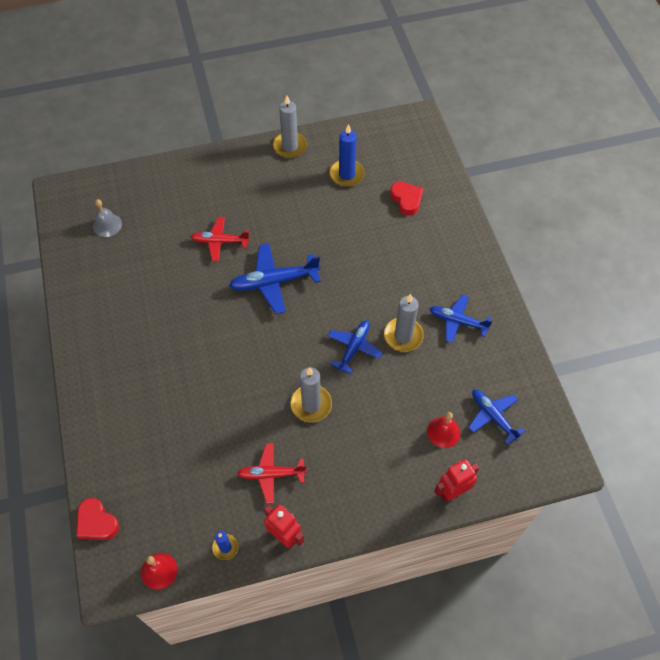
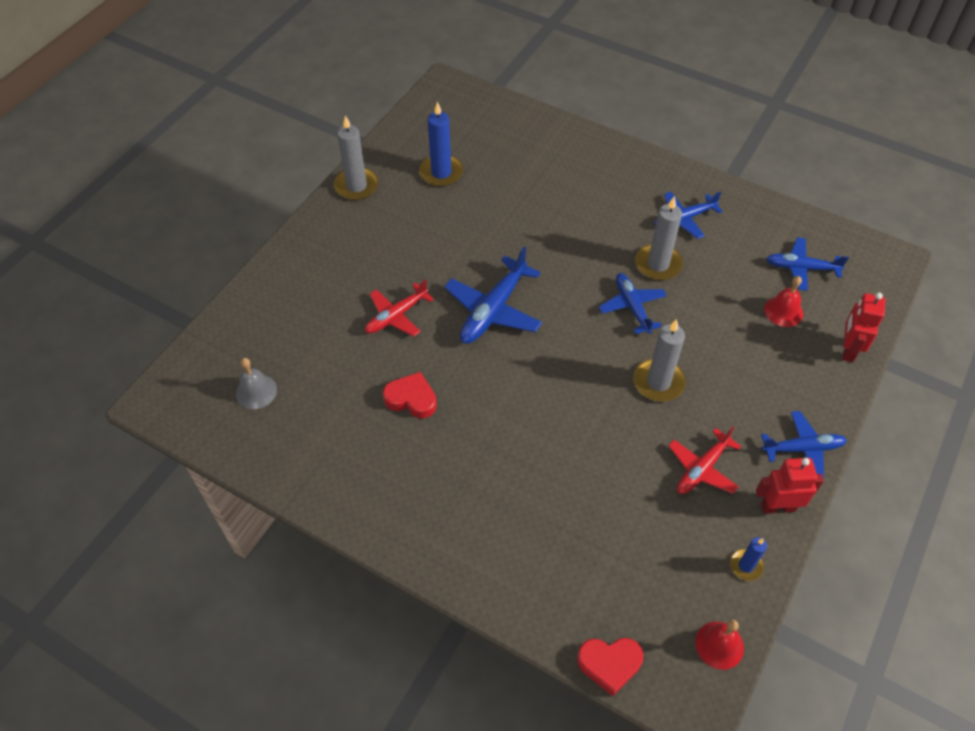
camera: 45 degrees left, 5 degrees down
(343, 519) = (802, 448): none -> blue plane
(406, 200) = (520, 156): red heart -> red heart (411, 399)

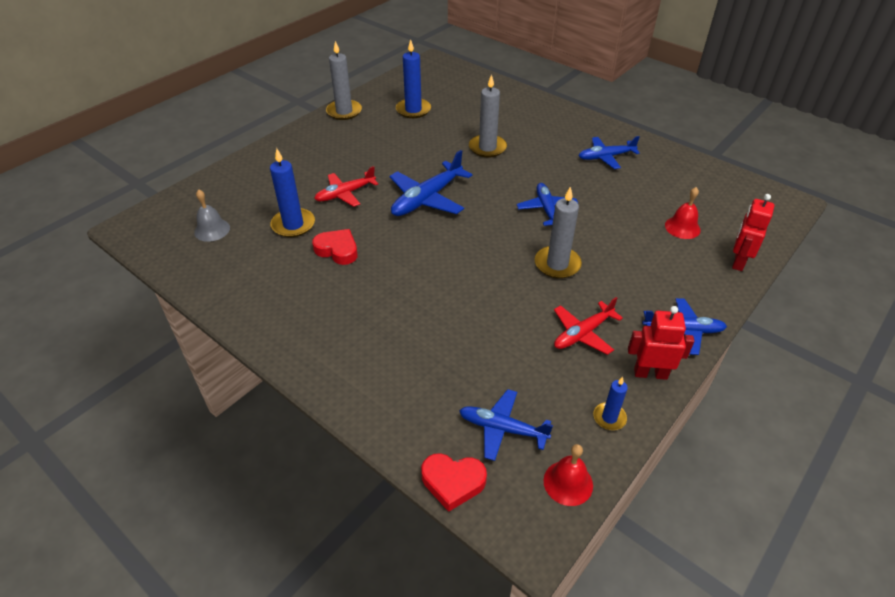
camera: 10 degrees right, 10 degrees down
(349, 370) = (293, 225): none -> blue candle
(658, 264) = (576, 184): grey candle -> grey candle (487, 148)
(801, 268) = (704, 200): blue plane -> blue plane (502, 429)

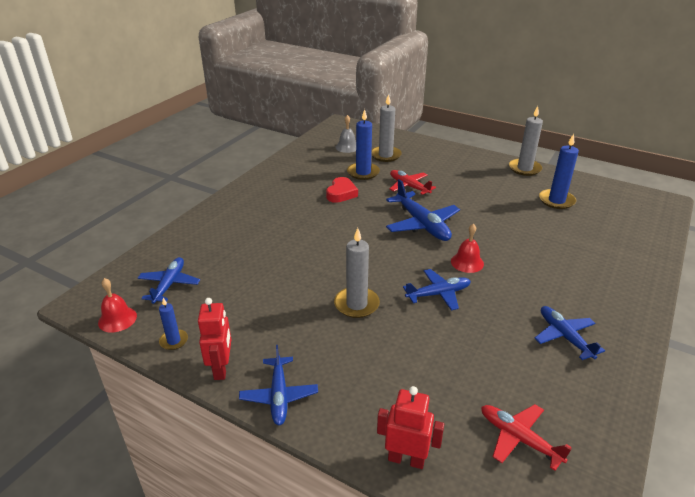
camera: 80 degrees right, 10 degrees down
(427, 198) = (422, 224): blue plane -> blue plane turned 150 degrees counterclockwise
(453, 482) = (129, 267): red heart -> none
(487, 148) = (522, 249): grey candle -> grey candle (385, 155)
(583, 333) = (268, 323): red plane -> red plane (519, 439)
(682, 227) = (454, 405): red bell -> red bell (467, 262)

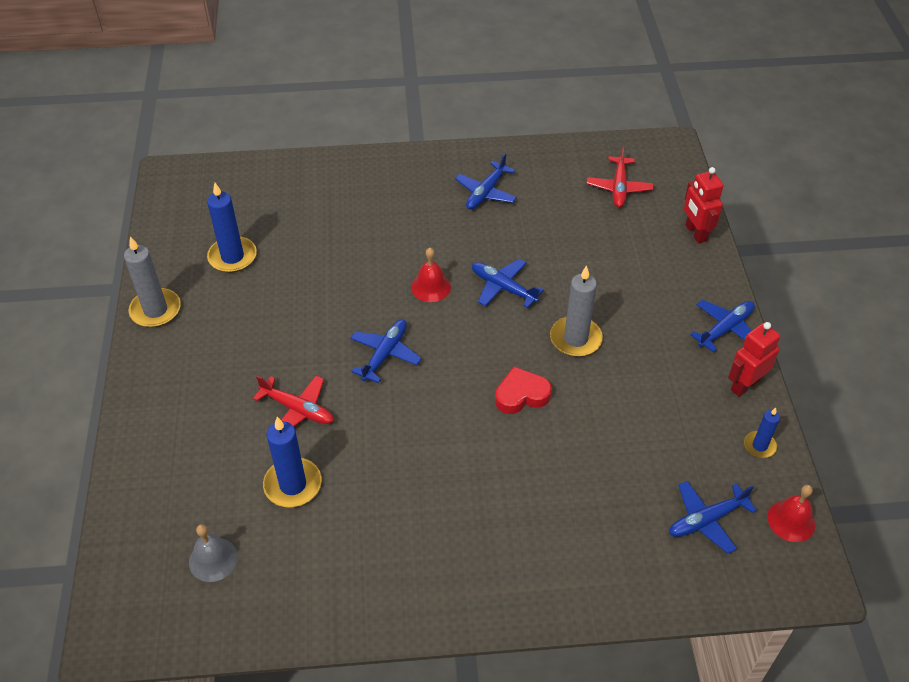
camera: 125 degrees left, 15 degrees up
(341, 193) = (374, 476): red heart -> red heart (521, 395)
(385, 155) = (212, 487): grey candle -> none
(409, 186) = (297, 409): red plane -> red plane turned 75 degrees counterclockwise
(422, 224) = (385, 354): blue plane -> blue plane, size x0.66

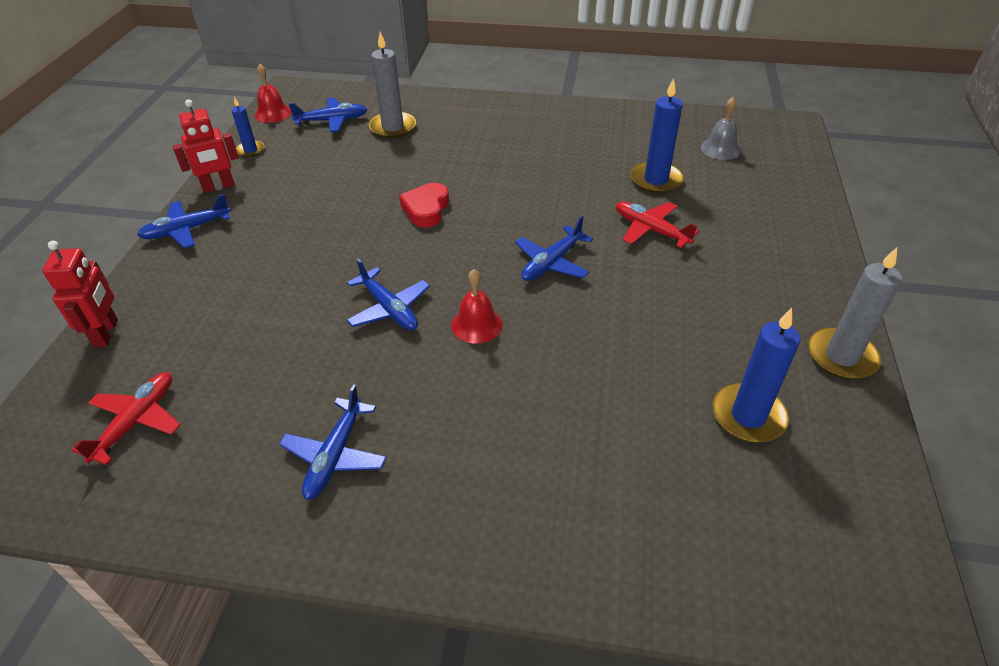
camera: 165 degrees left, 5 degrees down
(486, 192) = (335, 455): blue plane -> blue plane turned 150 degrees clockwise
(521, 395) = (426, 209): red heart -> red heart turned 105 degrees clockwise
(575, 339) = (342, 245): grey candle -> grey candle (393, 127)

